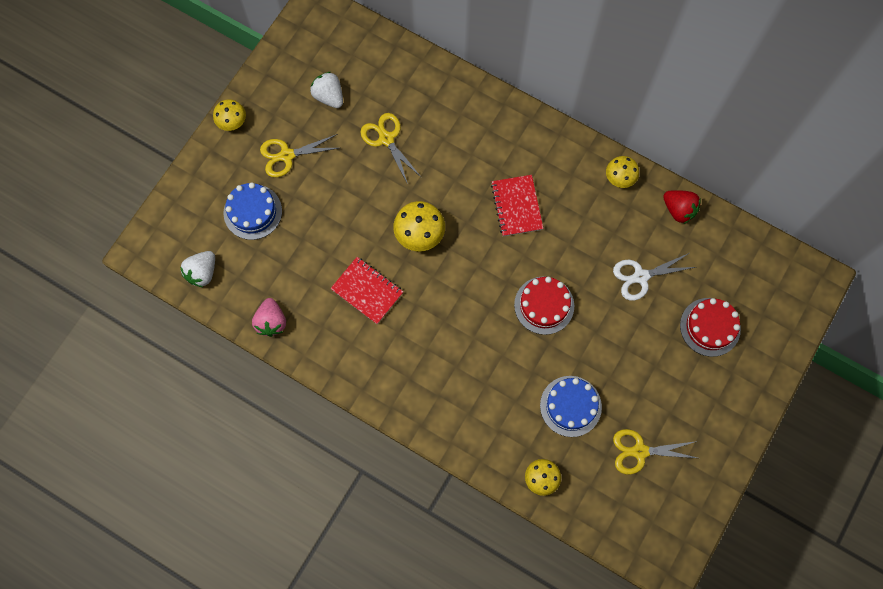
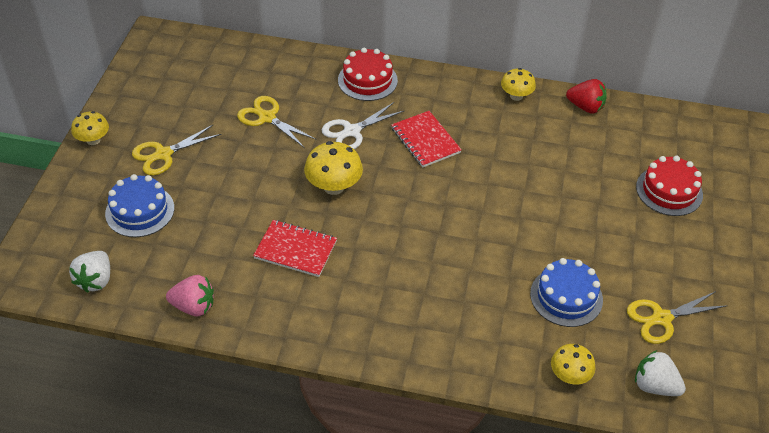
camera: 20 degrees left, 25 degrees down
(271, 322) = (194, 306): pink strawberry -> pink strawberry turned 60 degrees counterclockwise
(329, 96) = (193, 98): white strawberry -> white strawberry (654, 386)
(544, 305) = (493, 215): red cake -> red cake (367, 80)
(640, 276) = (578, 167): white scissors -> white scissors (351, 131)

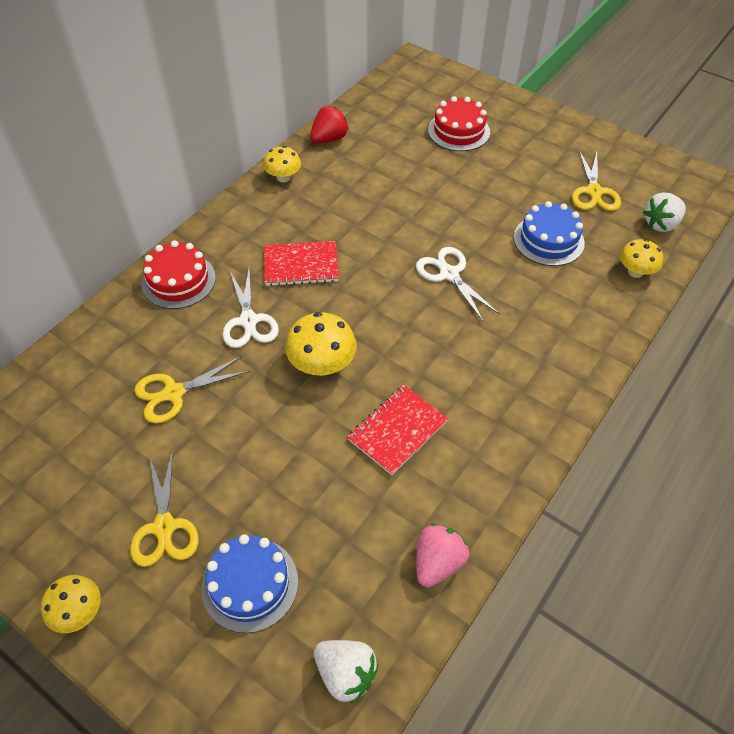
camera: 65 degrees left, 5 degrees up
(475, 236) = (449, 274): none -> white scissors

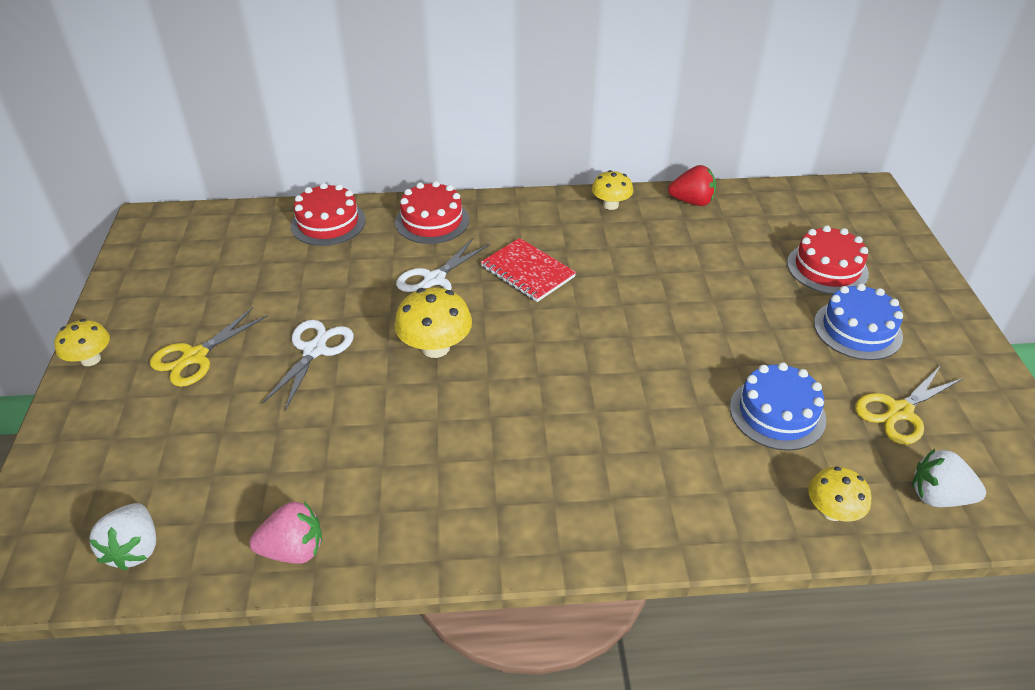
camera: 50 degrees right, 10 degrees down
(98, 345) = (328, 223): none -> red cake
(173, 393) = (321, 285): yellow scissors -> none
(250, 584) = (179, 436): blue cake -> blue cake (857, 330)
(397, 430) = (413, 437): red notebook -> none
(449, 274) = (635, 366): white scissors -> white scissors (315, 350)

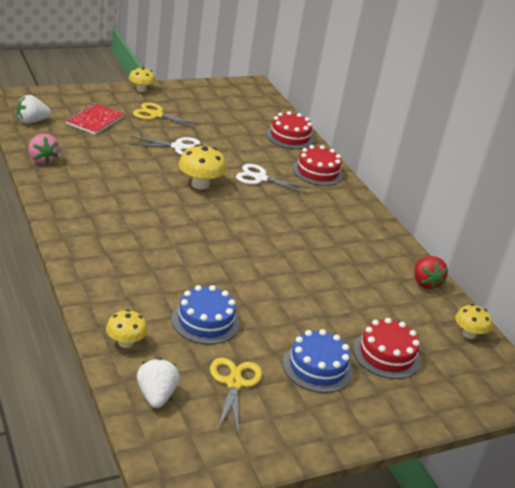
camera: 65 degrees right, 10 degrees down
(527, 272) = (290, 212): red notebook -> red notebook (95, 120)
(610, 205) = (390, 243): yellow mushroom -> yellow mushroom (468, 334)
(899, 411) = (234, 383): yellow scissors -> yellow scissors turned 60 degrees clockwise

